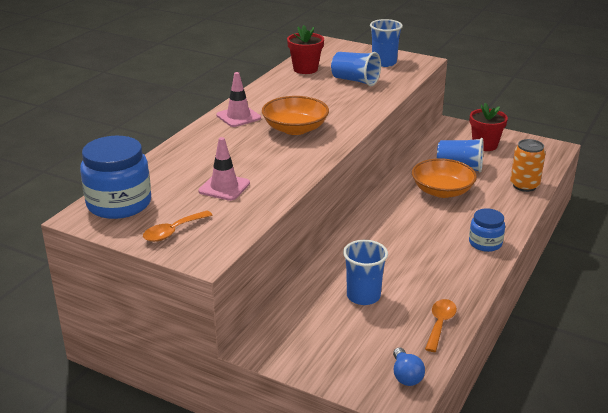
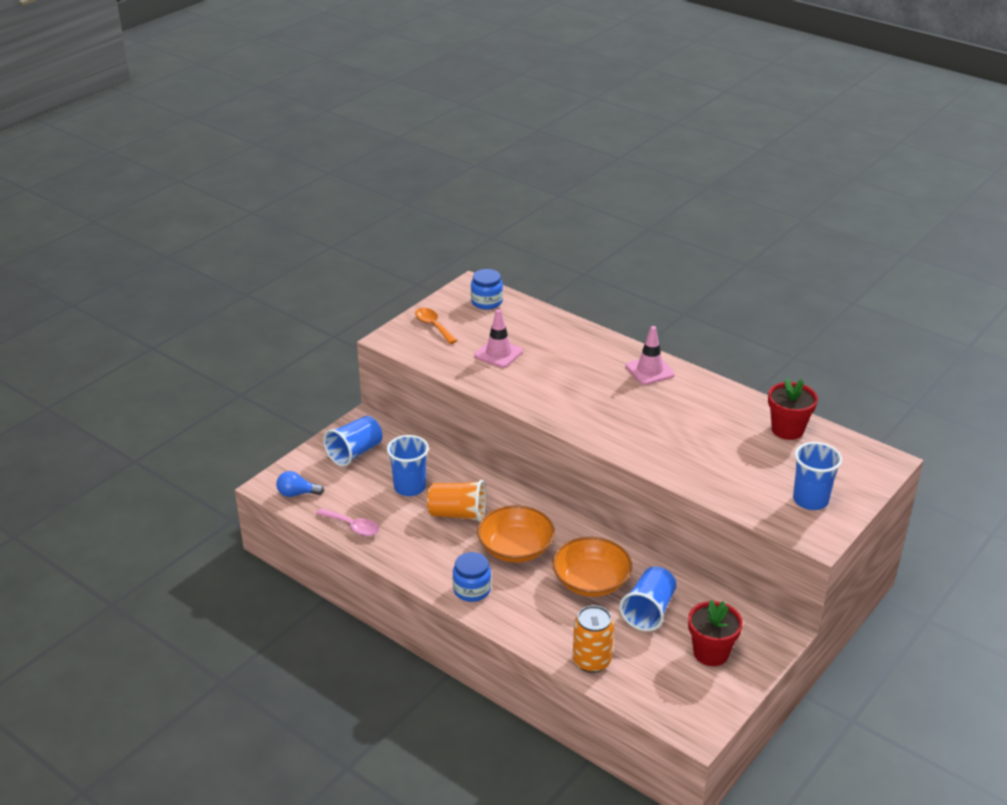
camera: 100 degrees right, 5 degrees up
(119, 204) = (486, 302): blue jar -> blue jar, size x0.58
(295, 129) = (613, 404): orange bowl -> orange bowl (515, 548)
(355, 81) = (746, 465): blue cup -> blue cup (355, 453)
(391, 262) = (458, 514): none -> orange cup
(440, 324) = (352, 526): orange spoon -> pink spoon

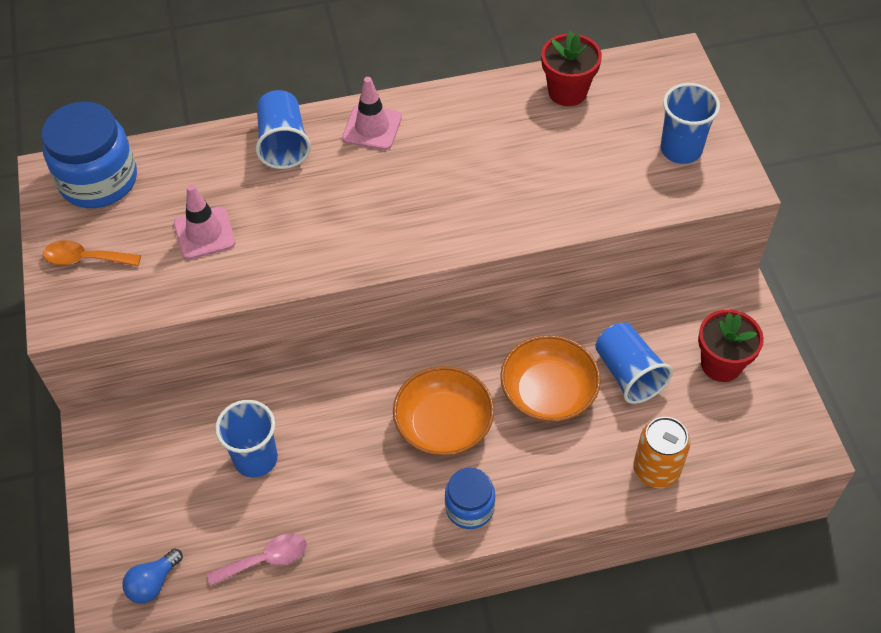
camera: 50 degrees left, 20 degrees up
(355, 453) = (142, 475): blue cup -> blue cup (283, 144)
(458, 514) = (343, 441): orange cup -> none
(486, 302) = (98, 180): blue jar -> blue jar, size x1.74

